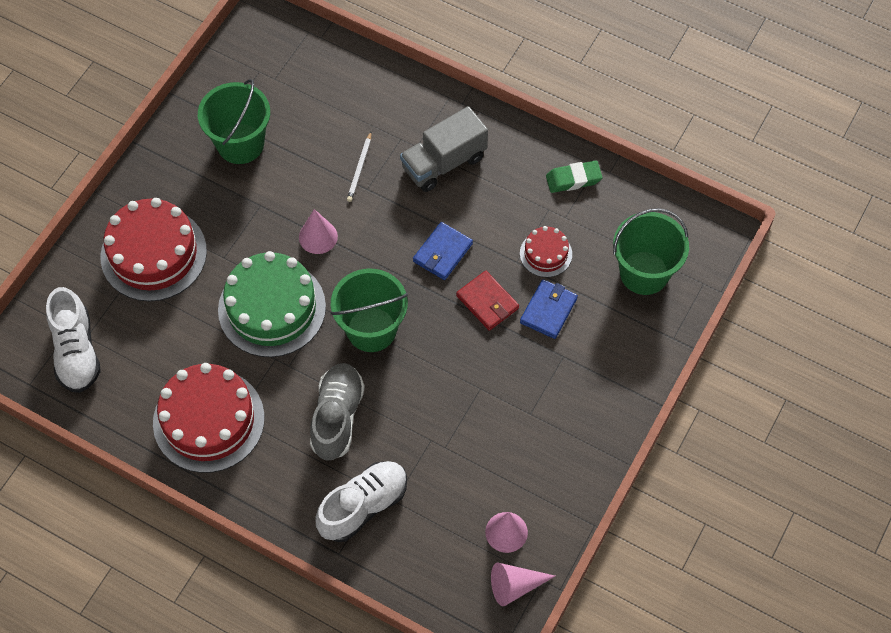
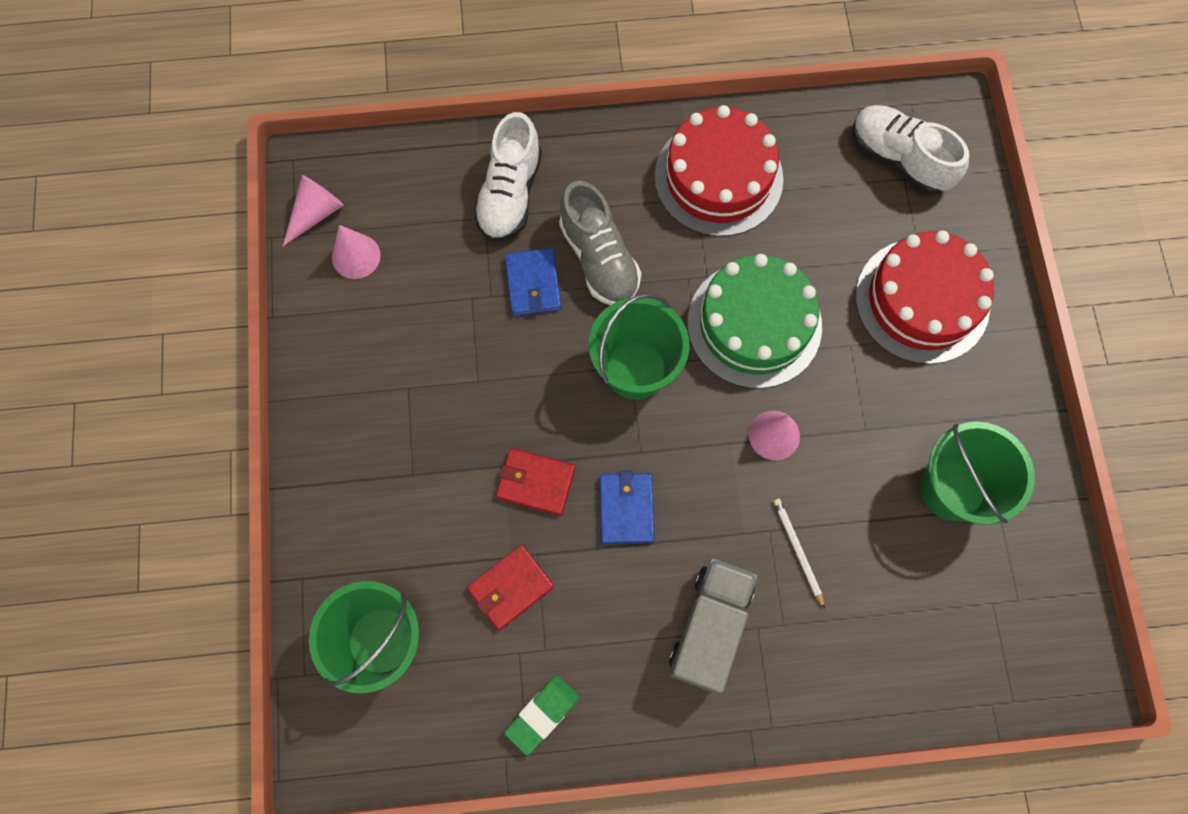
camera: 145 degrees right, 10 degrees up
(546, 254) = (510, 587): red cake -> red wallet
(548, 310) = (462, 518): blue wallet -> blue wallet (533, 283)

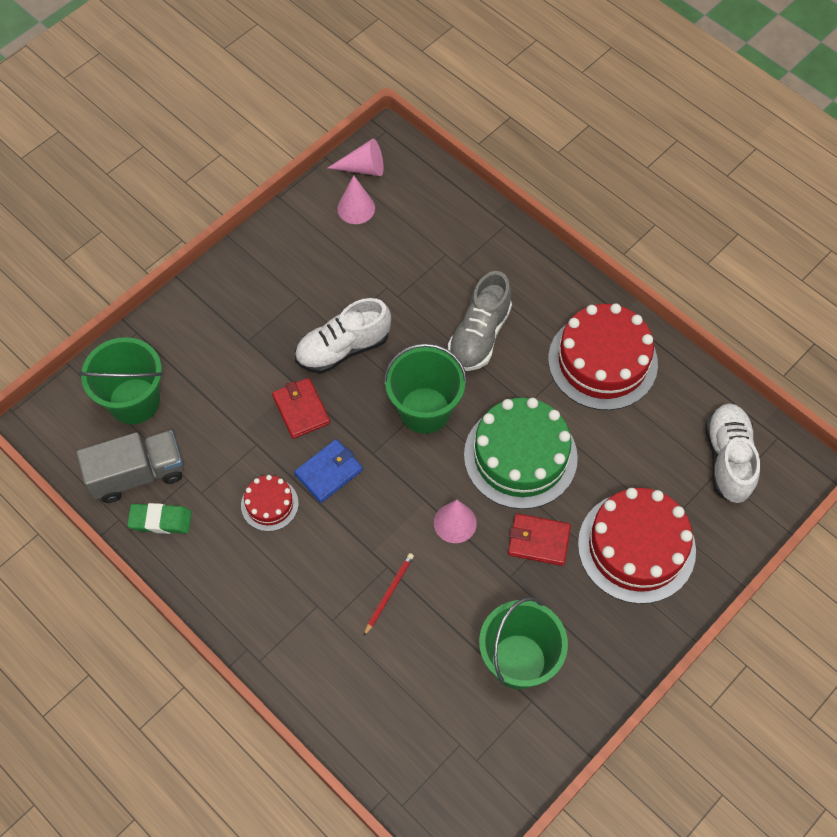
camera: 50 degrees right, 10 degrees down
(510, 194) = (474, 256): white shoe -> white shoe (343, 349)
(510, 587) = (223, 445): red wallet -> red wallet (538, 541)
(533, 283) = (427, 312): blue wallet -> none
(614, 592) = (269, 504): none -> red cake
(709, 627) = (293, 576): grey truck -> grey truck (137, 474)
(797, 551) = (389, 593): white pencil -> red pencil

